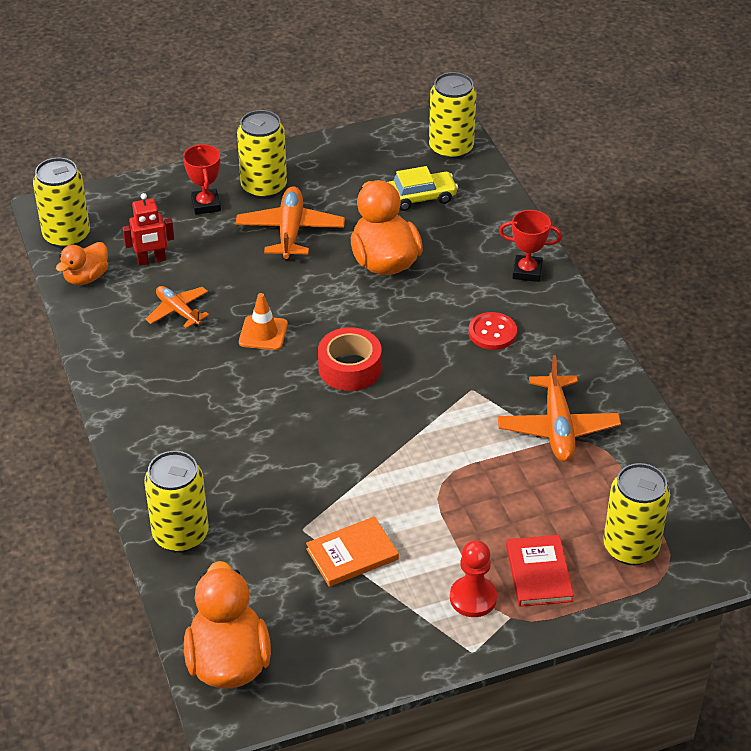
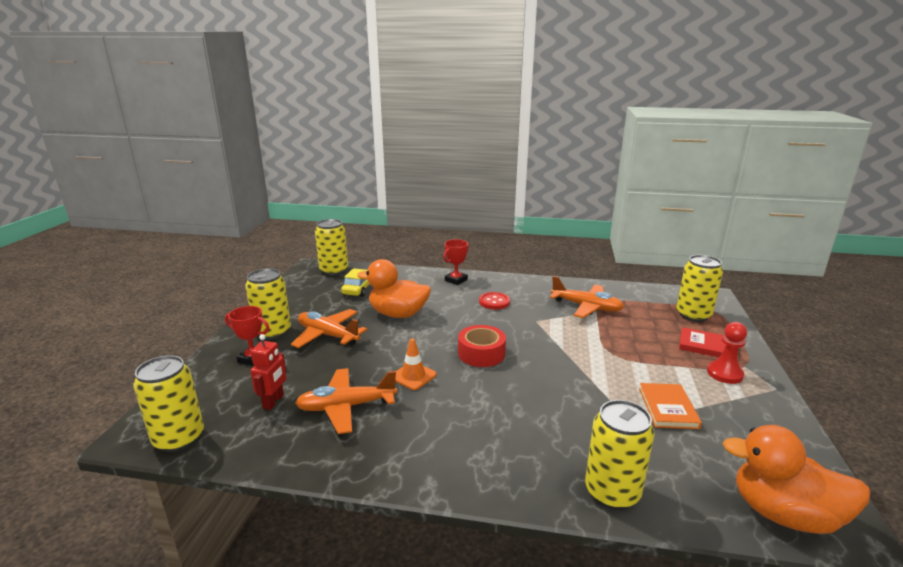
camera: 60 degrees left, 20 degrees down
(86, 277) = (244, 444): orange duck -> none
(178, 311) = (346, 407): orange plane -> orange plane, size x1.59

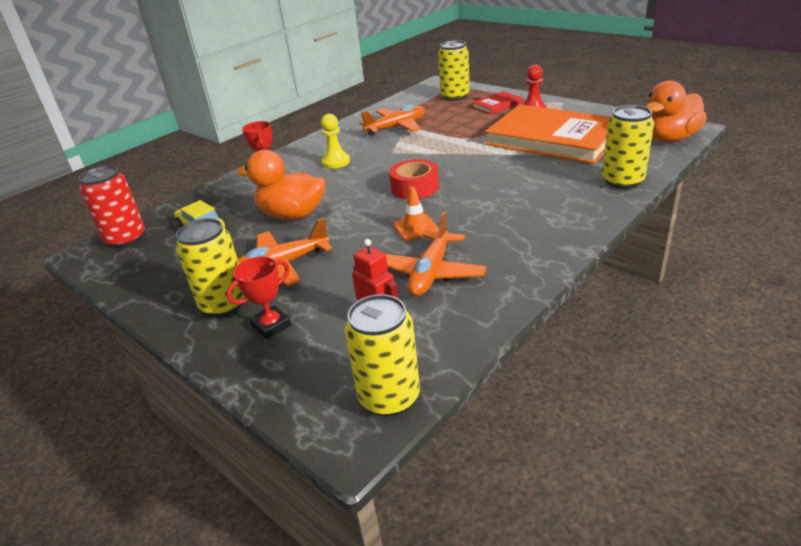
camera: 55 degrees left, 10 degrees up
(334, 270) = (126, 239): yellow can -> red can
(398, 314) = (292, 215): orange duck -> orange duck turned 60 degrees clockwise
(494, 302) = (336, 162): red button -> yellow pawn
(667, 408) = (553, 138): orange book -> orange book, size x2.37

